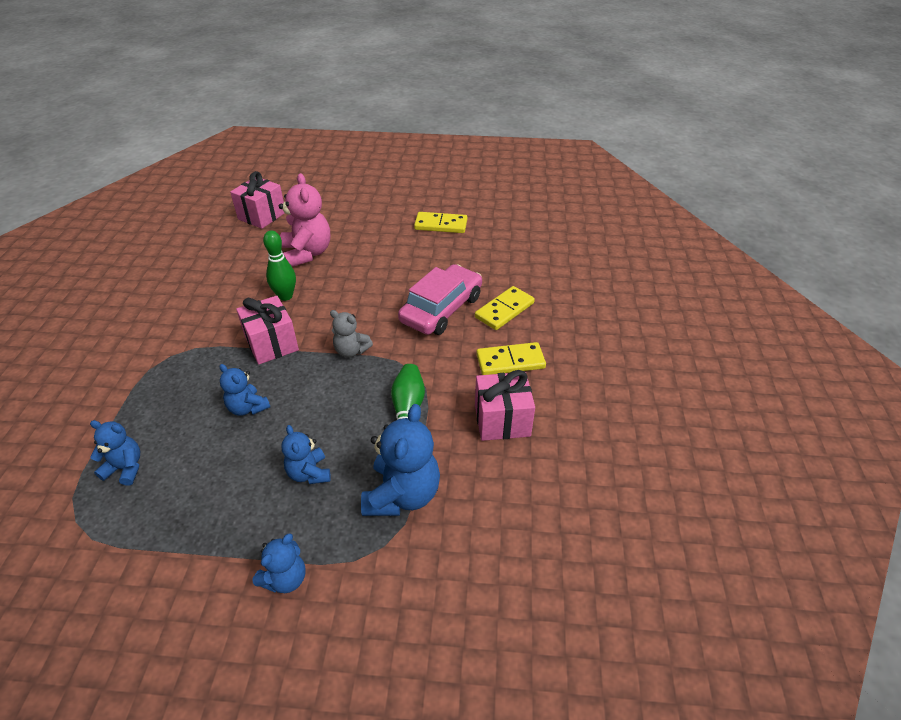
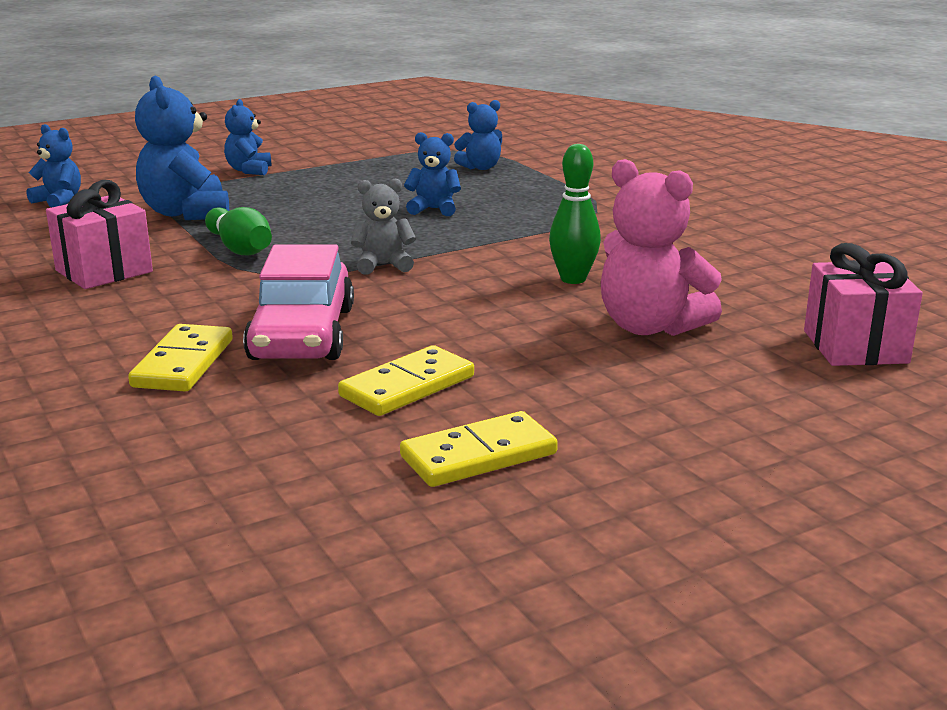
camera: 145 degrees right, 20 degrees down
(272, 344) = (498, 244): pink gift -> none
(309, 473) = (301, 201): blue teddy bear -> blue teddy bear (59, 201)
(510, 361) = (128, 315): yellow domino -> yellow domino (407, 386)

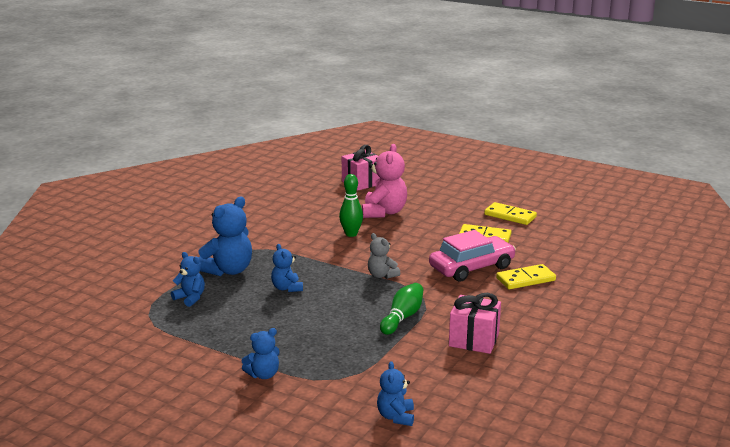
camera: 120 degrees left, 0 degrees up
(186, 213) = (369, 358): blue teddy bear -> blue teddy bear (228, 270)

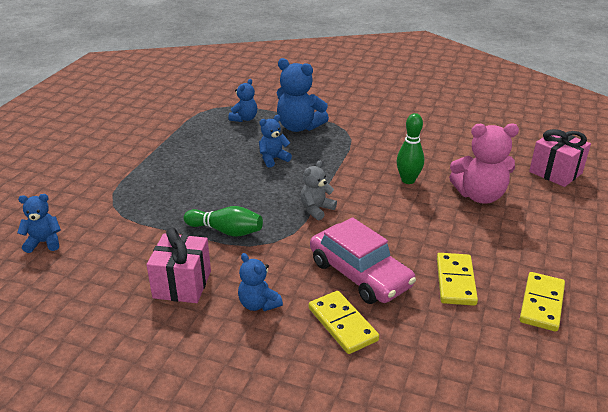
camera: 80 degrees right, 10 degrees up
(263, 374) = (121, 168): blue teddy bear -> blue teddy bear (258, 304)

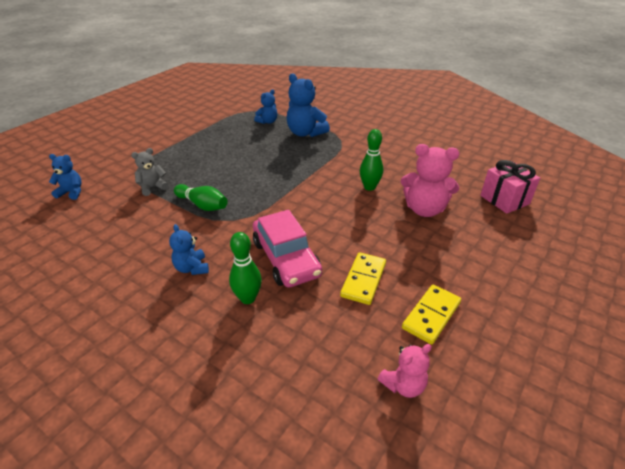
camera: 15 degrees right, 5 degrees up
(182, 284) = (145, 241): pink gift -> none
(273, 159) = (271, 155): blue teddy bear -> none
(316, 209) = (281, 199): grey teddy bear -> grey teddy bear (152, 187)
(342, 324) = (248, 298): yellow domino -> green bowling pin
(549, 375) = (403, 385): none -> pink teddy bear

